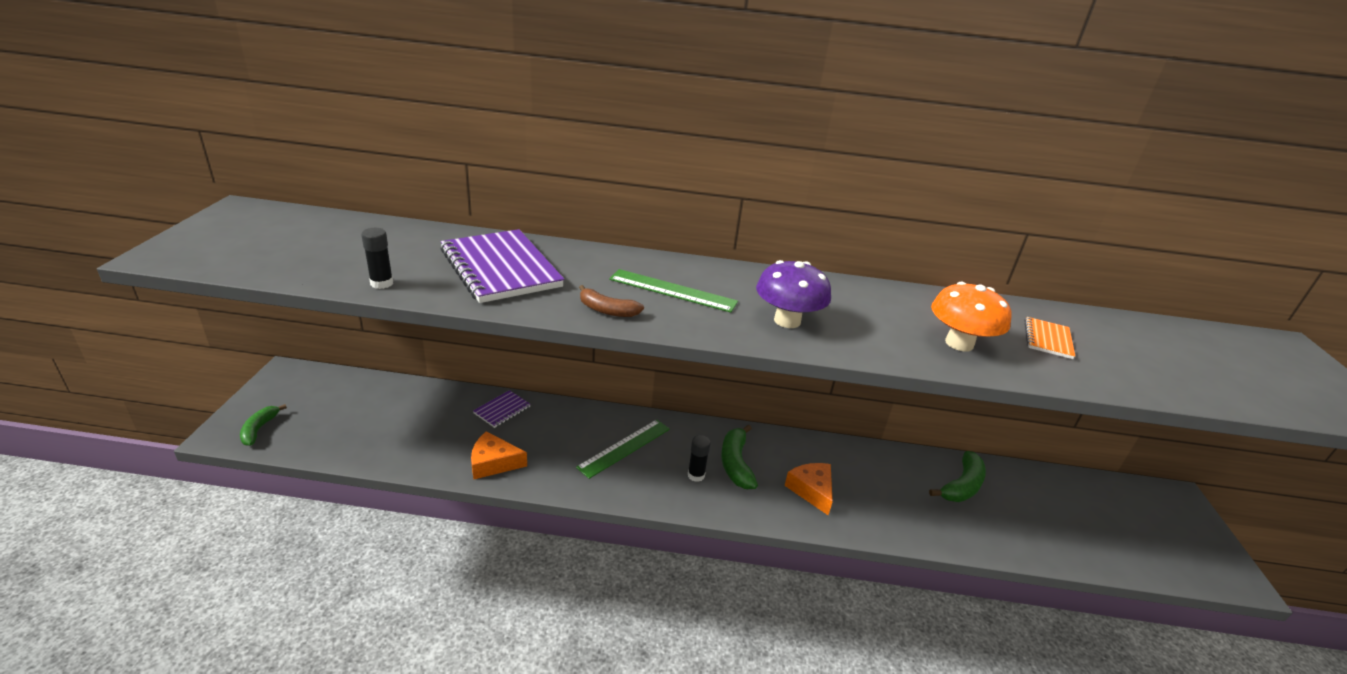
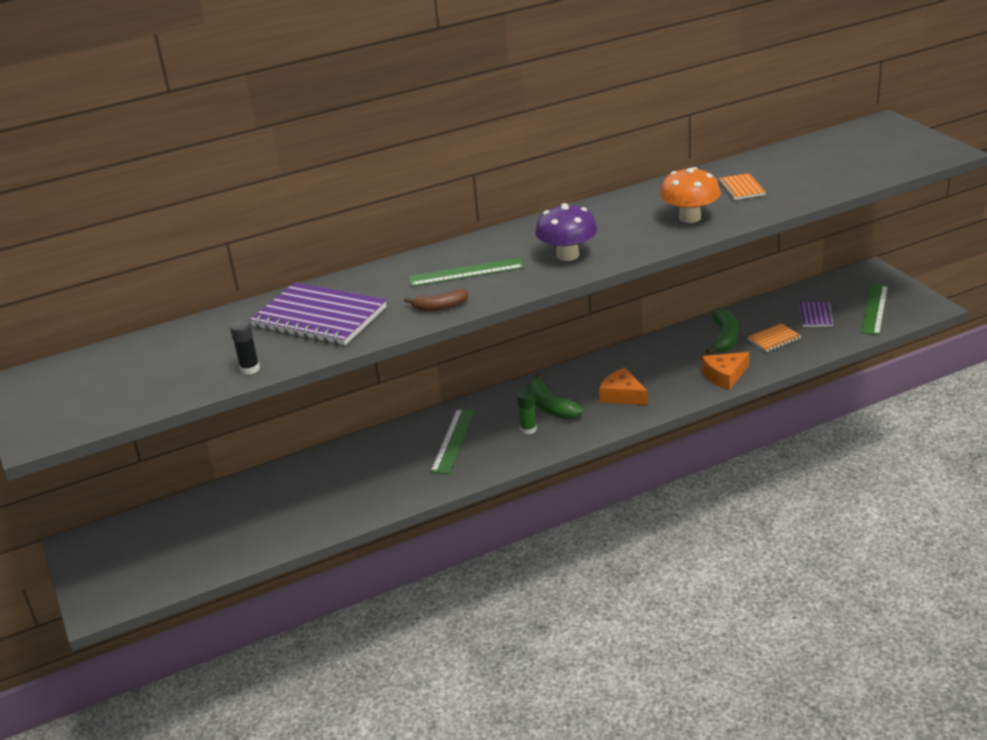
camera: 25 degrees left, 0 degrees up
(259, 429) = (123, 589): green banana -> none
(493, 463) = (360, 504): orange cheese -> orange cheese (725, 376)
(502, 410) = (319, 468): purple notebook -> purple notebook (816, 316)
(696, 475) = (528, 429): black glue stick -> green glue stick
(1016, 517) = (774, 339): none -> orange notebook
(1161, 545) = (874, 309): none -> green ruler

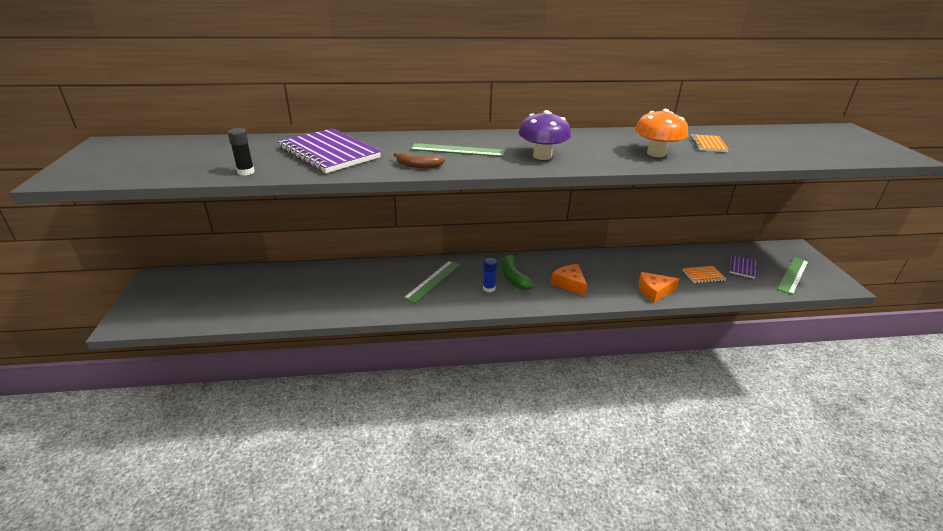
camera: 15 degrees right, 0 degrees up
(528, 429) = (489, 288): green glue stick -> blue glue stick
(724, 338) = (664, 264): green banana -> none

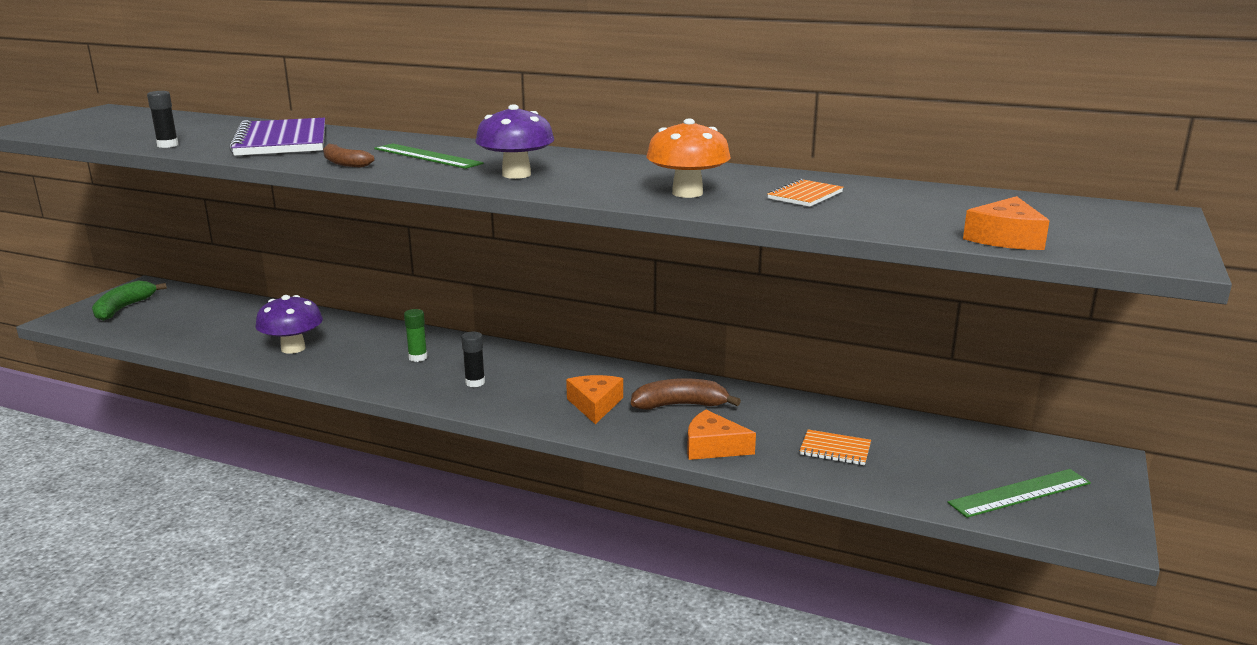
camera: 30 degrees right, 10 degrees down
(343, 297) = (293, 348): none -> purple mushroom
(433, 281) = (418, 357): green ruler -> green glue stick
(489, 288) = (475, 382): blue glue stick -> black glue stick
(513, 277) = (527, 379): green banana -> green banana (123, 308)
(608, 271) = (680, 405): none -> brown banana
(742, 268) = (931, 458): purple notebook -> none
(836, 156) = (1005, 238): none -> orange cheese

